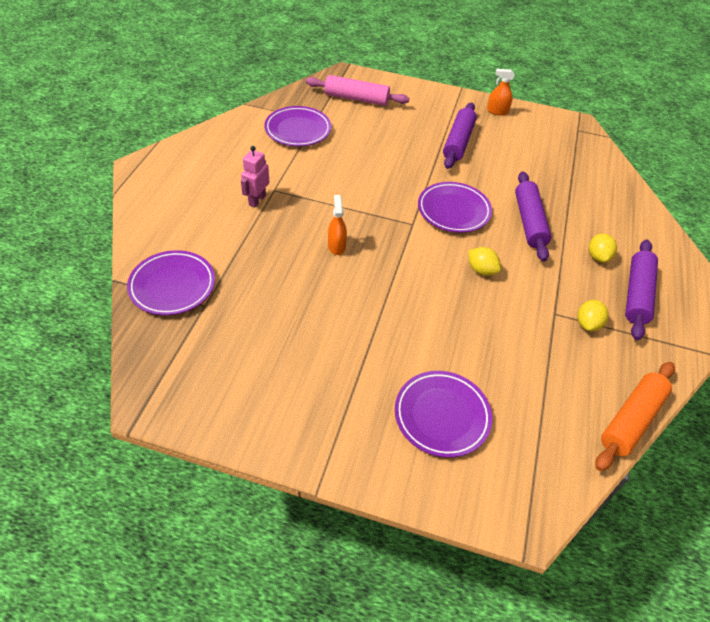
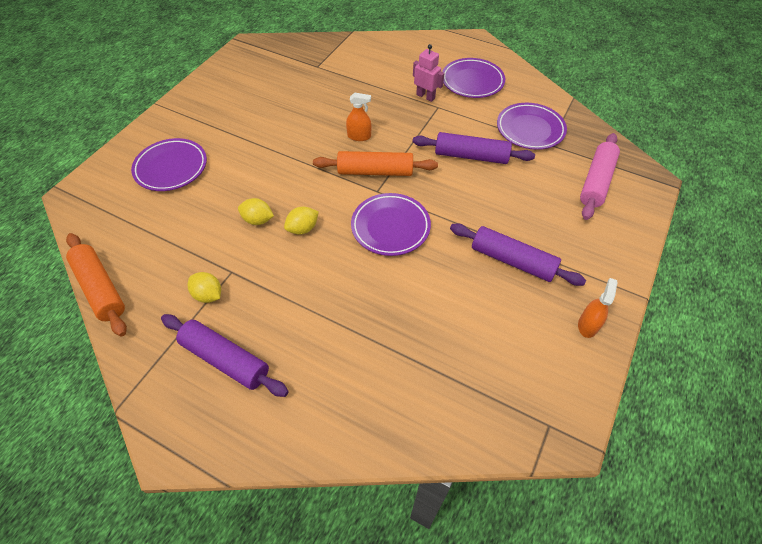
camera: 105 degrees right, 5 degrees up
(172, 286) = (339, 53): purple plate -> purple plate (472, 81)
(387, 228) = (375, 171): none -> orange rolling pin
(529, 222) = (360, 291): purple rolling pin -> purple rolling pin (471, 156)
(598, 256) = (291, 342): yellow lemon -> yellow lemon (258, 220)

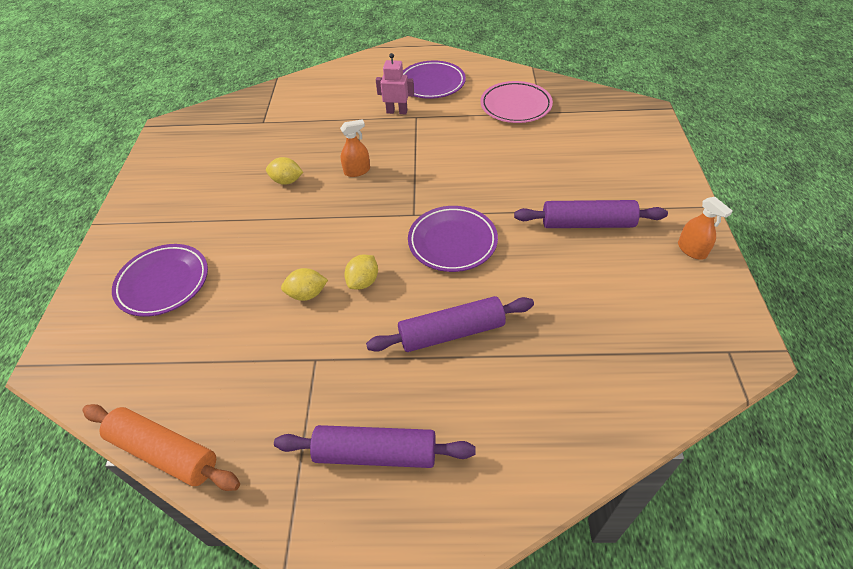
camera: 25 degrees left, 5 degrees down
(208, 295) = (306, 396): yellow lemon -> yellow lemon (287, 181)
(375, 171) = (398, 197): orange rolling pin -> none
(471, 156) = (480, 148): purple rolling pin -> purple rolling pin (451, 332)
(530, 129) = (515, 106): purple plate -> pink plate
(588, 325) = (691, 250): orange spray bottle -> orange spray bottle turned 150 degrees clockwise
(596, 182) = (605, 128): pink rolling pin -> none

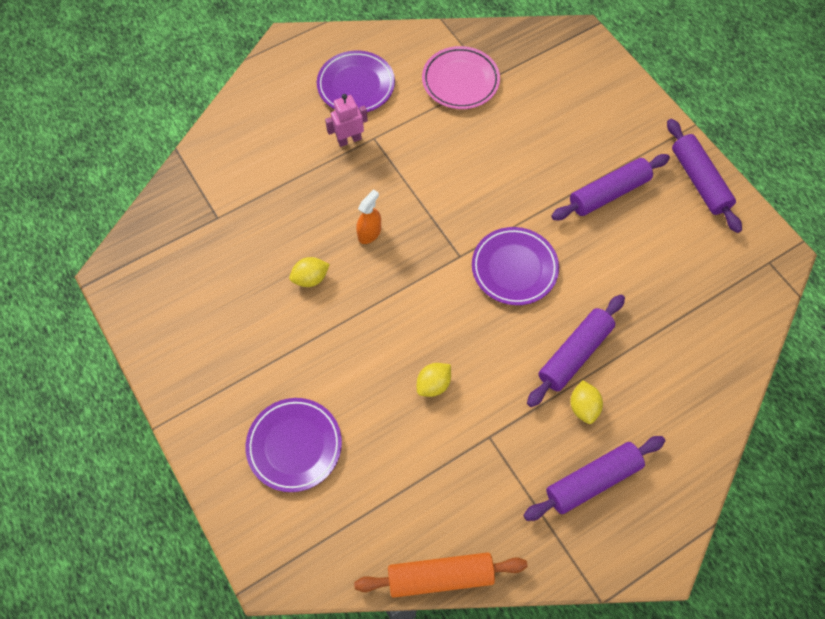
camera: 35 degrees left, 15 degrees up
(363, 281) = (470, 347): yellow lemon -> yellow lemon (583, 407)
(691, 250) = (699, 181): orange spray bottle -> purple rolling pin

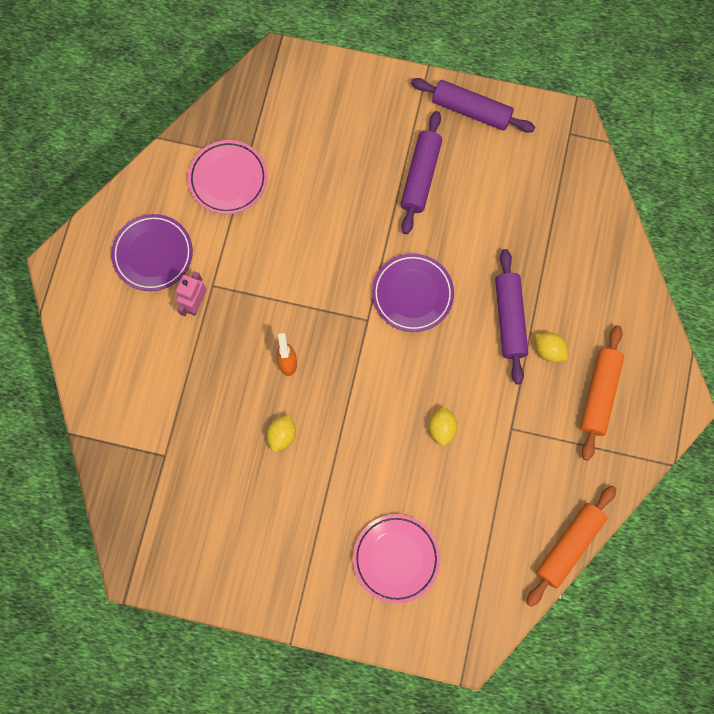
camera: 45 degrees left, 10 degrees up
(294, 446) = (396, 558): purple plate -> pink plate
(592, 480) = (599, 394): purple rolling pin -> orange rolling pin

